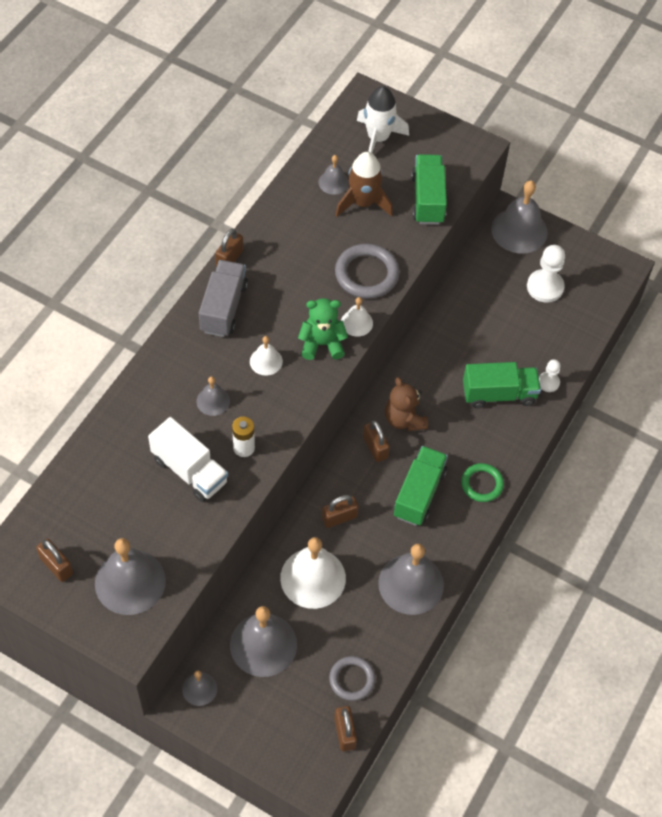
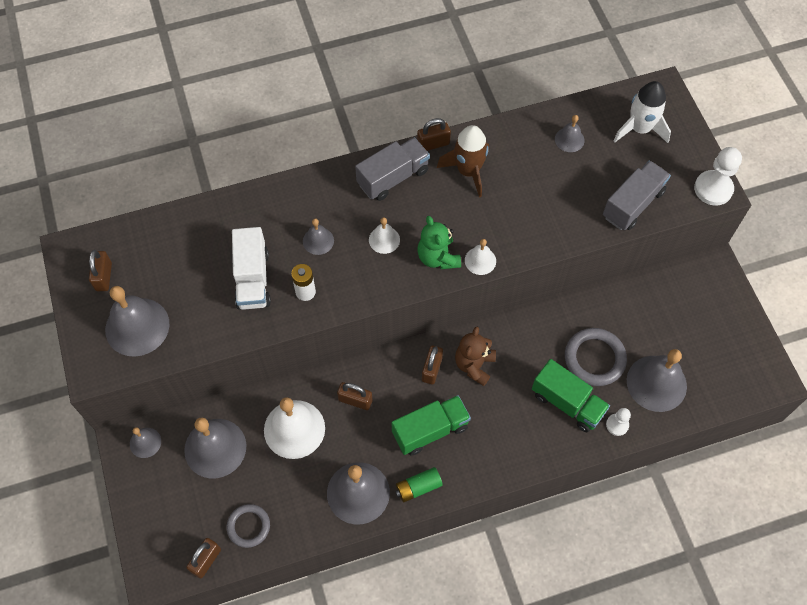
camera: 45 degrees right, 5 degrees up
(322, 344) = (438, 257): green teddy bear -> green teddy bear turned 150 degrees counterclockwise
(363, 203) = (577, 171): brown rocket -> brown rocket (468, 171)
(366, 274) = (525, 228): grey ring -> grey ring (594, 358)
(428, 199) = (632, 204): green truck -> grey truck
(451, 542) = (418, 487): none -> green battery
(482, 484) = (485, 462): green ring -> none
(519, 230) = (712, 286): grey bell -> grey bell (656, 383)
(545, 287) = (689, 347): white pawn -> white pawn (713, 189)

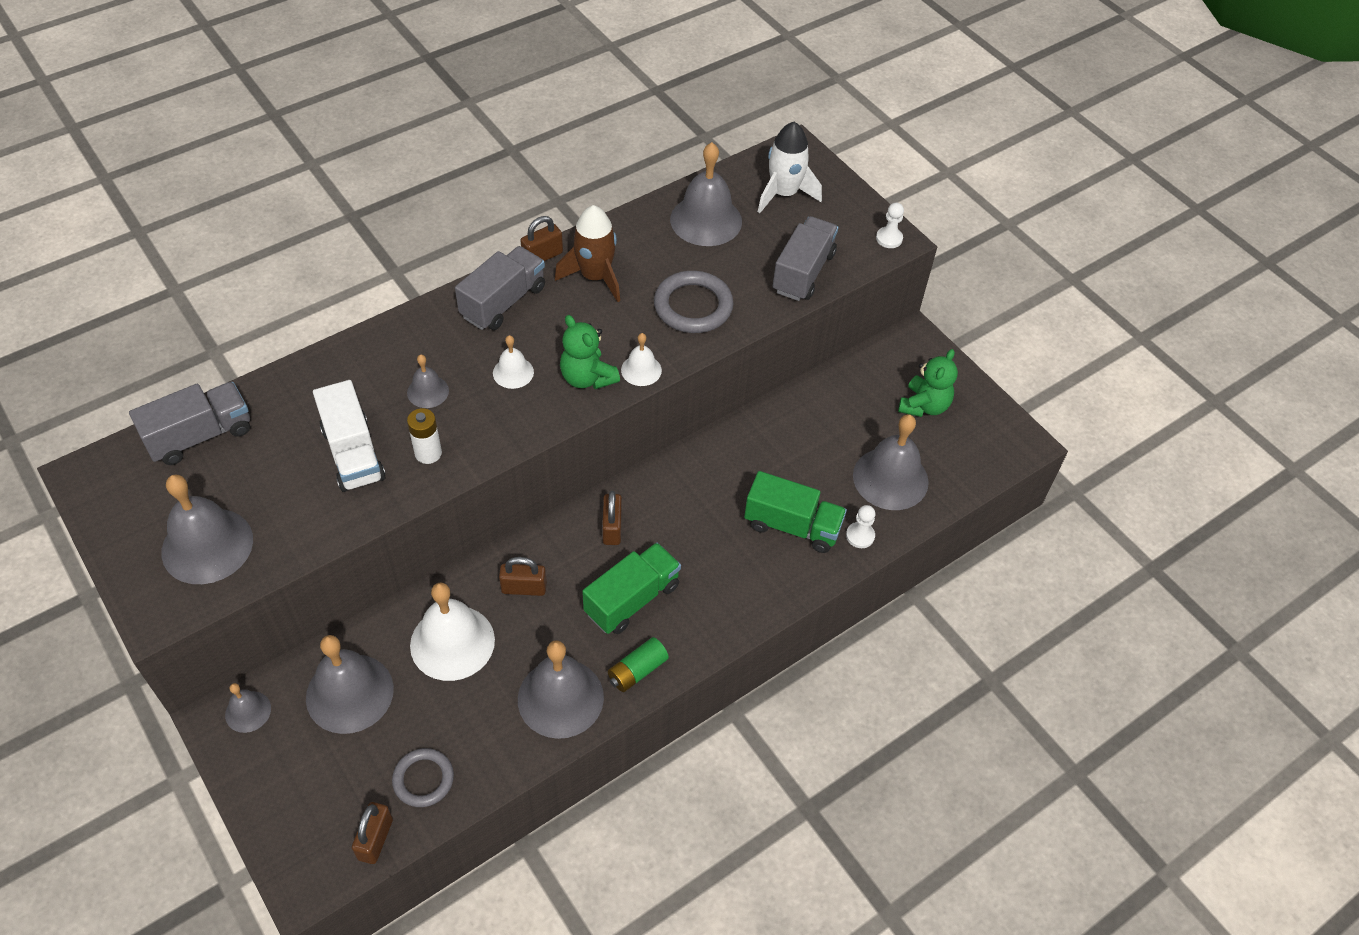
camera: 20 degrees left, 10 degrees down
(104, 277) = (143, 496): brown padlock -> none
(152, 238) = (200, 436): none -> grey truck
(474, 365) = (664, 511): brown teddy bear -> none
(569, 139) = (706, 220): grey bell -> grey bell, size x1.95
(594, 358) = (808, 469): grey ring -> grey ring (693, 306)
(704, 328) = (924, 406): none -> green teddy bear
(713, 189) = (889, 238): white pawn -> white pawn, size x0.58

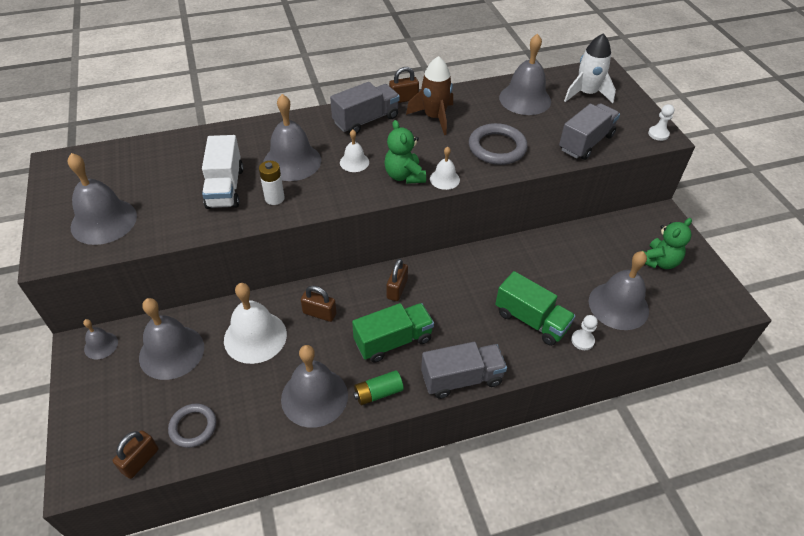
camera: 20 degrees right, 5 degrees down
(200, 436) = (135, 156): grey truck -> grey truck (461, 379)
(428, 391) = (292, 161): grey bell -> grey bell, size x1.95

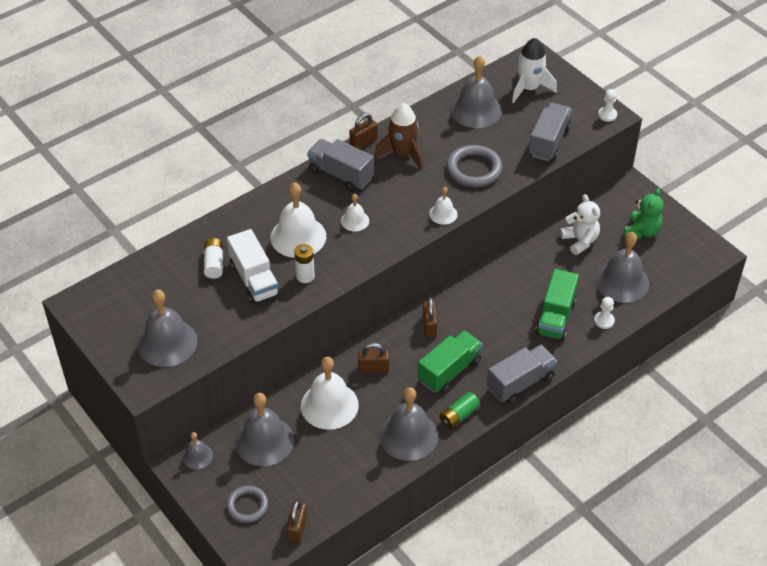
camera: 20 degrees left, 0 degrees up
(193, 427) = (323, 490): grey ring -> grey ring (247, 506)
(199, 163) = (214, 263): none -> white battery
(292, 161) = (298, 236): grey bell -> white bell
(366, 120) = (341, 174): grey truck -> grey truck turned 90 degrees counterclockwise
(404, 176) = (406, 221): green teddy bear -> none
(531, 320) = (555, 317): green truck -> green truck turned 90 degrees clockwise
(589, 252) = (580, 241): none -> white teddy bear

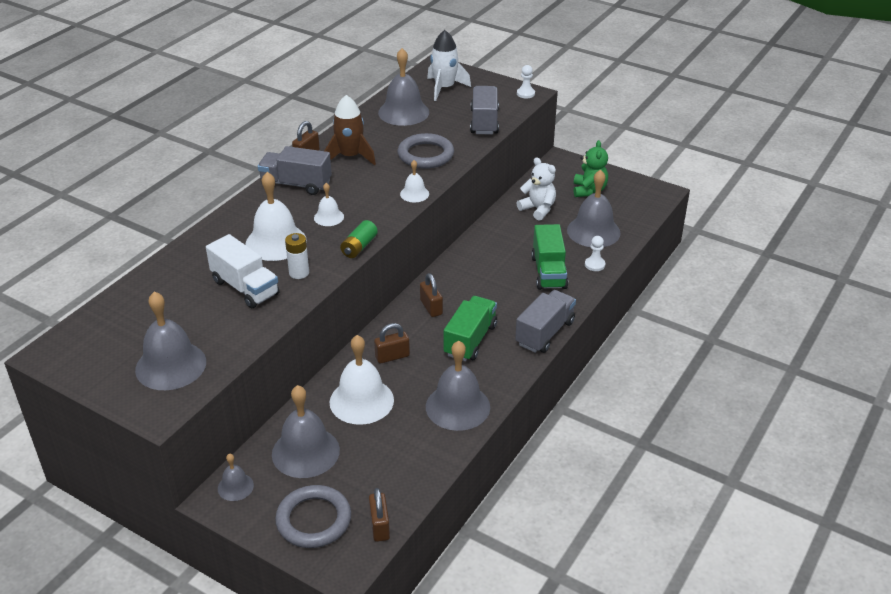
camera: 20 degrees left, 10 degrees down
(214, 263) = (194, 284): white battery -> none
(247, 506) = (314, 520): grey ring -> grey ring, size x1.54
(459, 416) = (499, 376): green battery -> green battery (359, 247)

